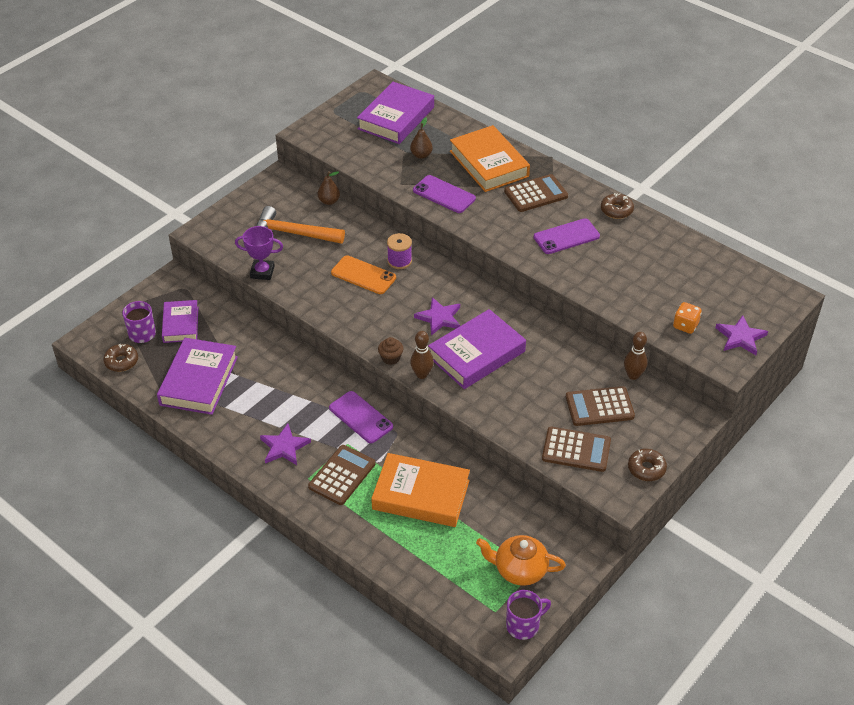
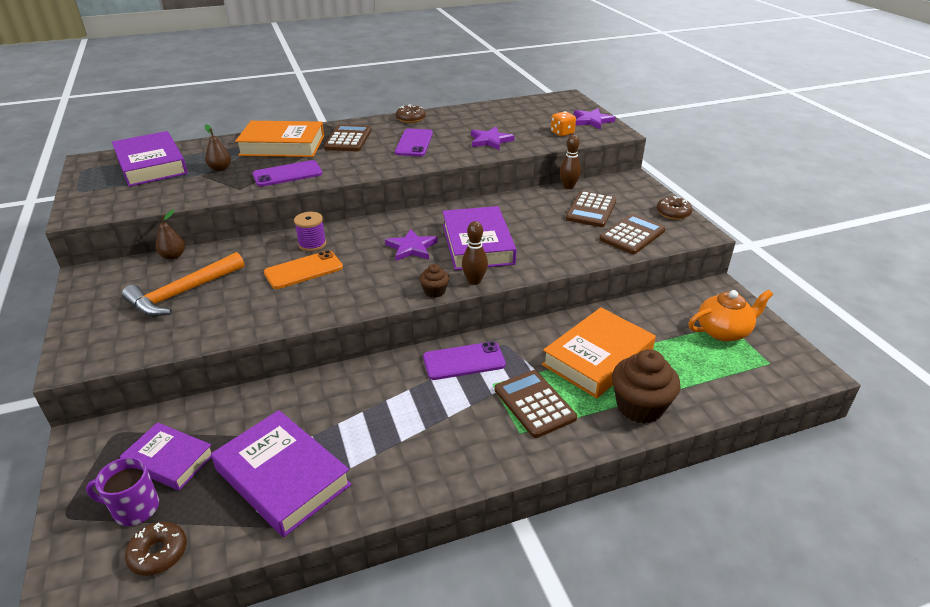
camera: 60 degrees left, 10 degrees down
(262, 272) = (208, 334): purple trophy -> none
(284, 447) = (458, 436): purple star -> purple star (490, 140)
(380, 538) = (640, 407): none -> brown cupcake
(519, 570) = (723, 331): orange teapot -> orange teapot turned 150 degrees counterclockwise
(523, 625) = (792, 352): purple mug -> none

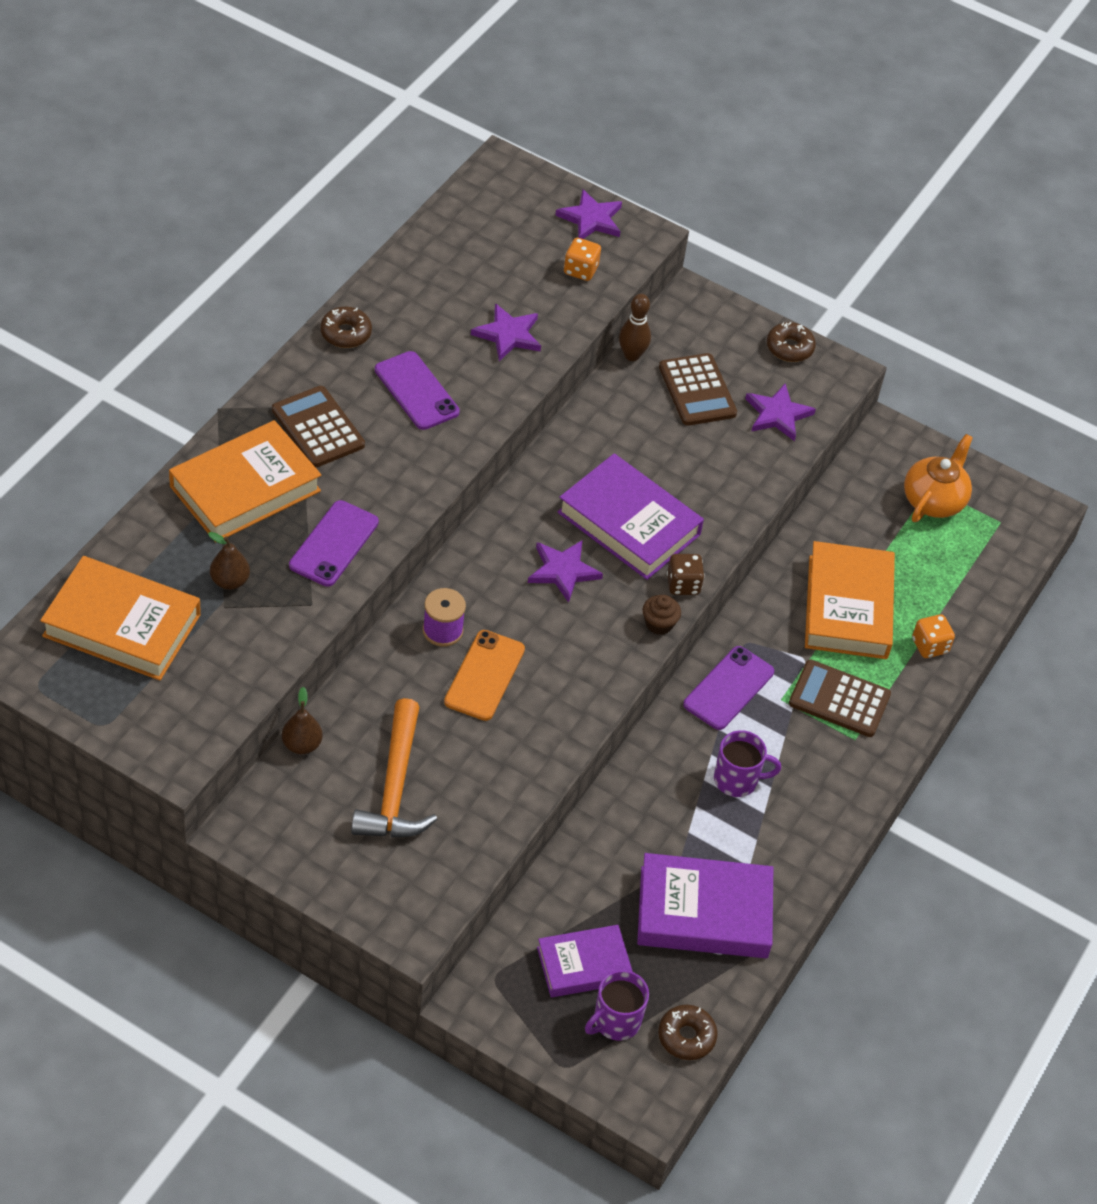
camera: 45 degrees left, 15 degrees up
(151, 165) = (122, 625): purple book -> orange book
(407, 412) = (737, 780): none -> purple mug
(474, 281) = (683, 584): brown bowling pin -> brown dice
(632, 235) = (777, 414): brown calculator -> purple star
(640, 407) = (930, 646): brown cupcake -> orange dice

